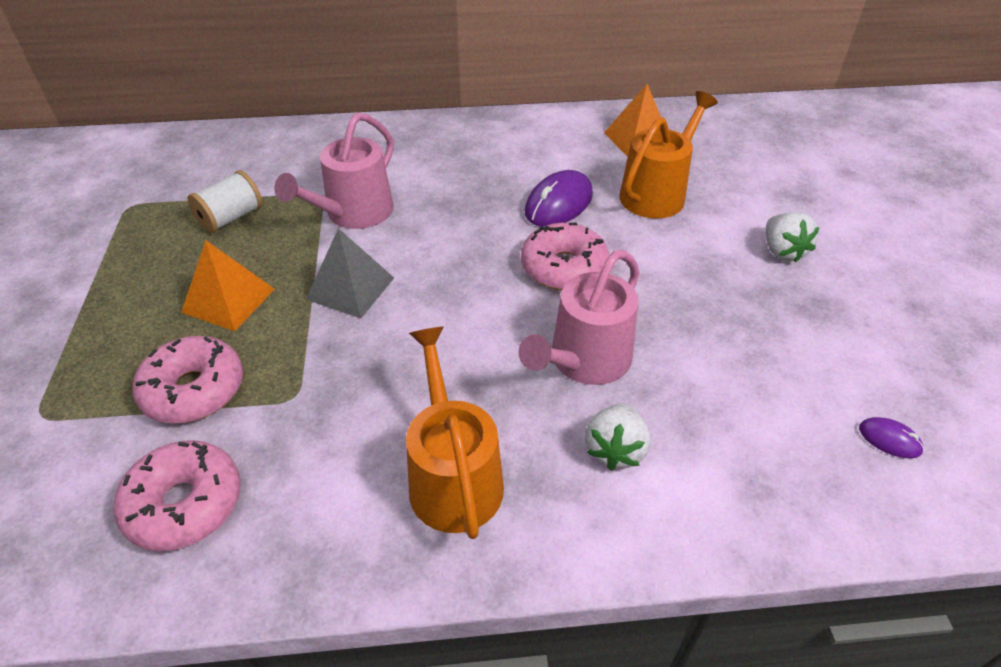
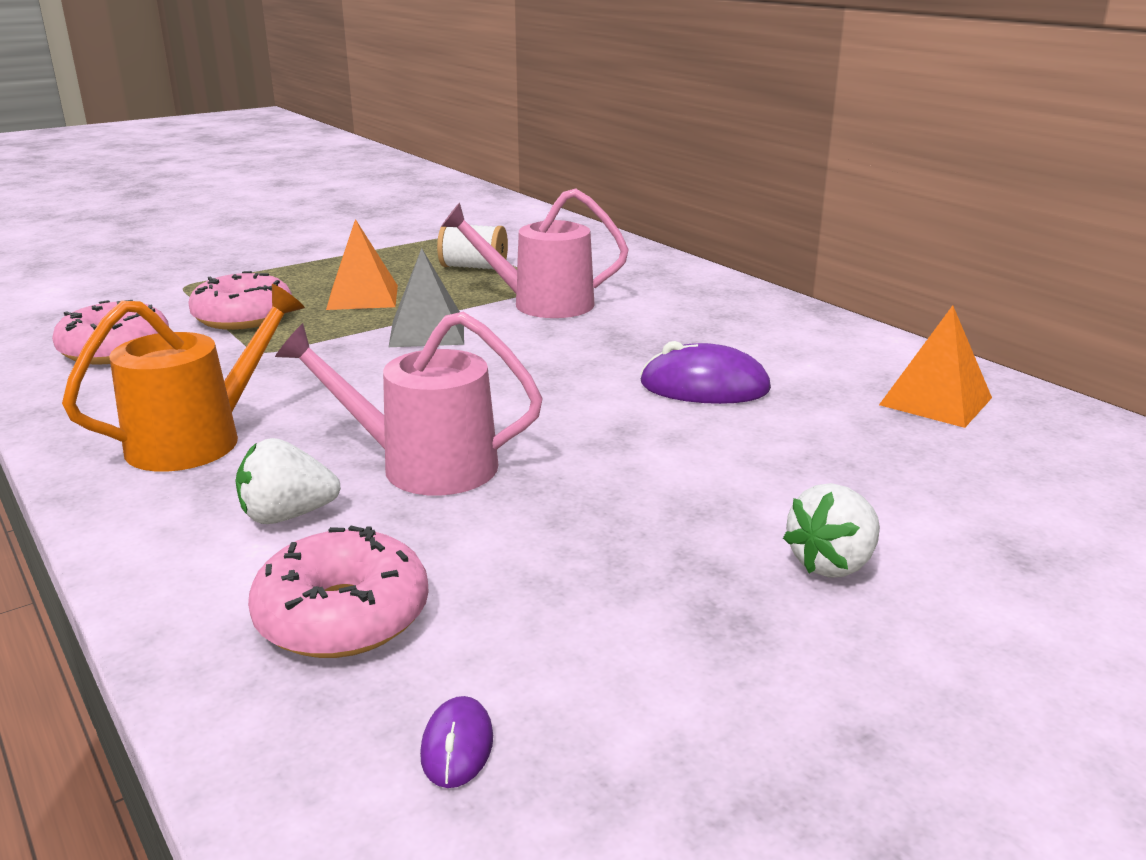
camera: 60 degrees right, 20 degrees down
(564, 267) = (582, 417): pink donut -> pink donut (343, 616)
(656, 194) = (825, 439): orange watering can -> none

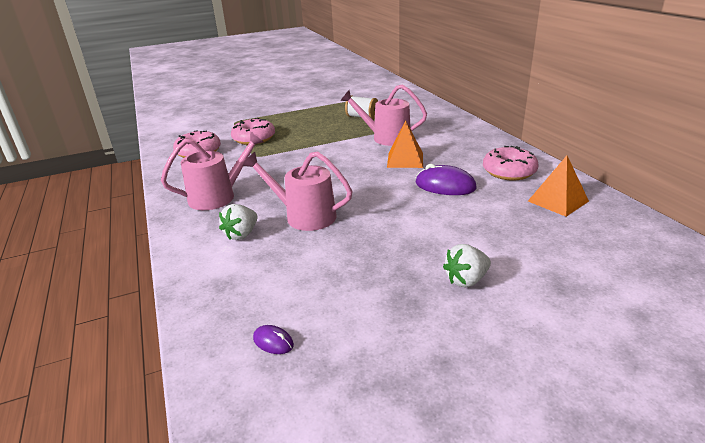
camera: 15 degrees right, 5 degrees up
(197, 440) = (217, 197): orange watering can -> pink watering can
(287, 516) = (241, 234): white strawberry -> white strawberry turned 60 degrees counterclockwise
(343, 616) = (248, 281): pink donut -> pink donut (509, 171)
(363, 297) = (307, 130): orange pyramid -> orange pyramid (405, 160)
(427, 332) = (329, 150): grey pyramid -> none
(457, 746) = (273, 342): purple mouse -> purple mouse turned 75 degrees counterclockwise

